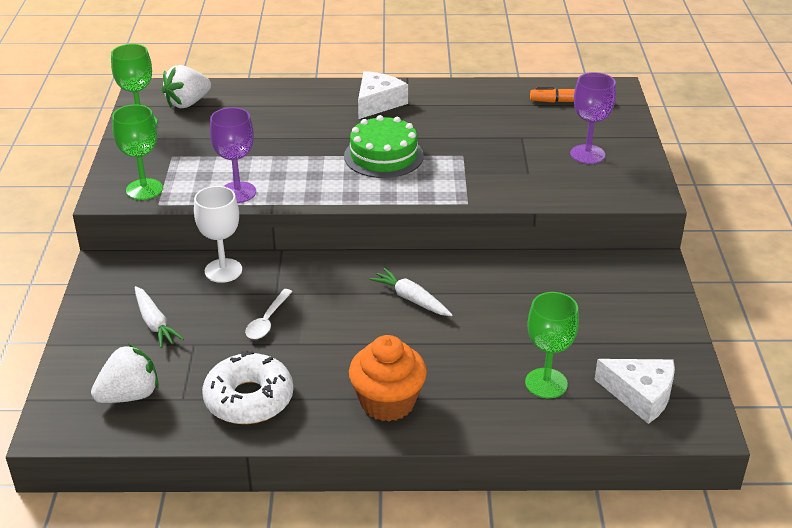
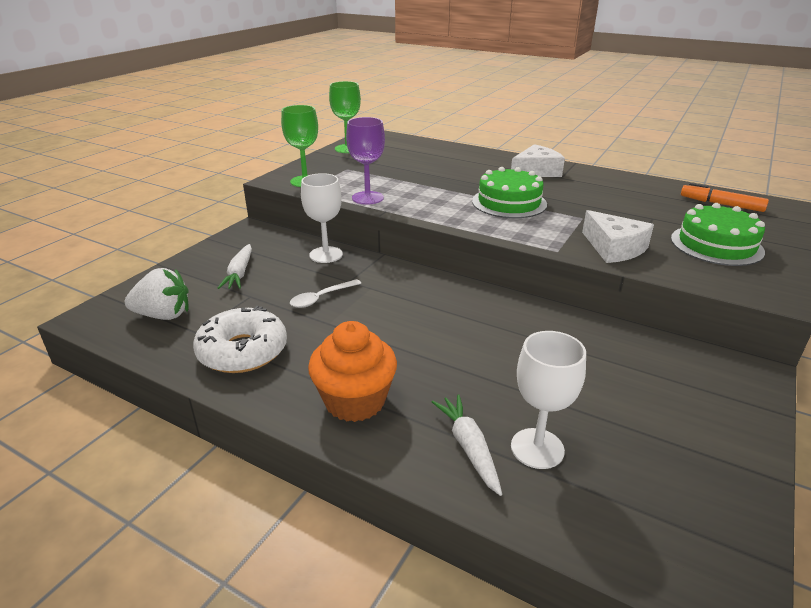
camera: 30 degrees right, 5 degrees down
(187, 103) = (391, 145): white strawberry -> none
(411, 299) = (458, 321): white carrot -> white carrot (469, 447)
(546, 383) = (537, 448): green goblet -> white goblet
(587, 154) = (716, 245): purple goblet -> green cake
(640, 395) = (652, 511): white cheese -> white cheese (614, 248)

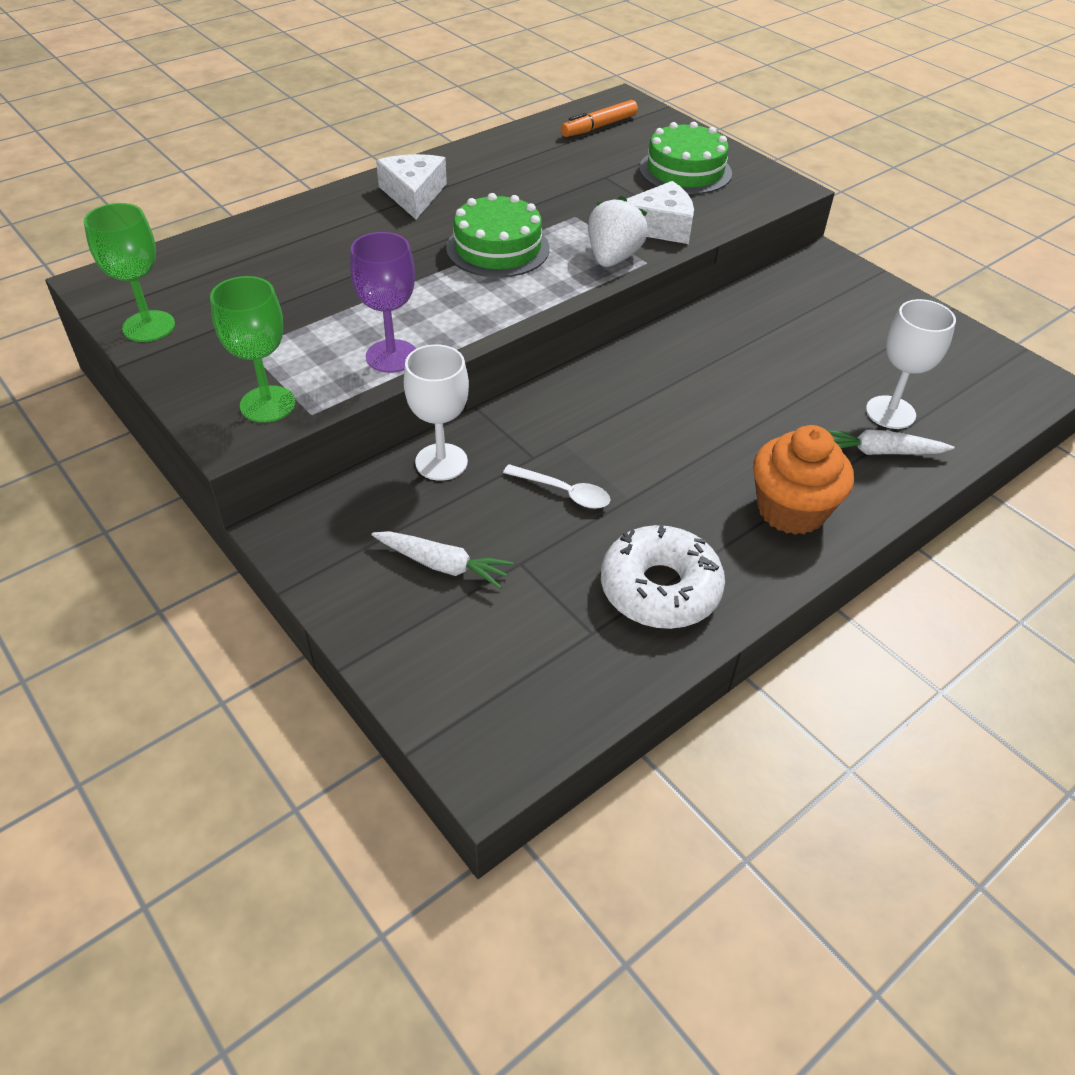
camera: 70 degrees left, 15 degrees up
(164, 315) = (527, 667): white strawberry -> white strawberry (613, 258)
(321, 298) = (564, 492): white spoon -> white spoon turned 45 degrees counterclockwise

